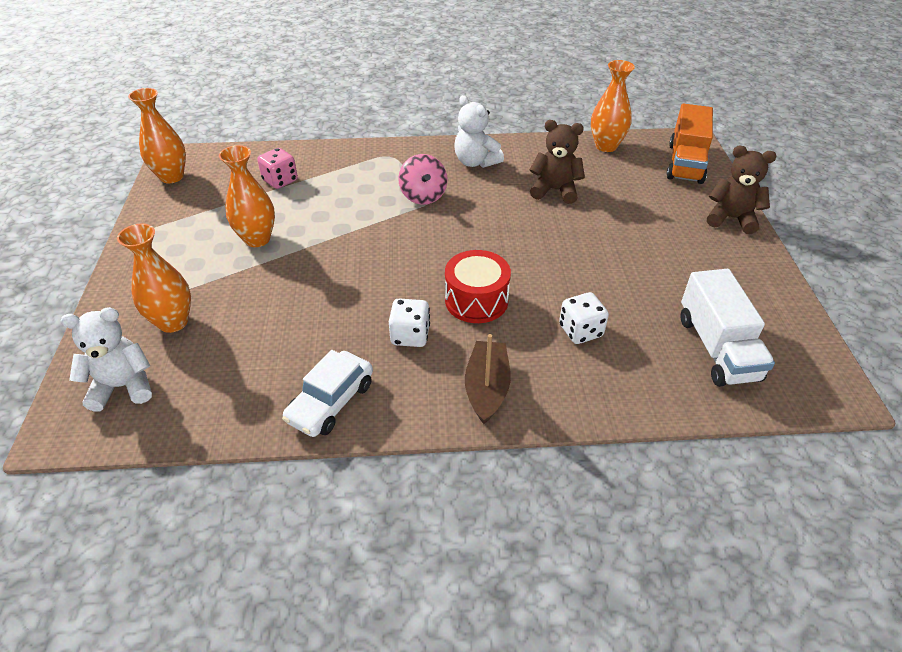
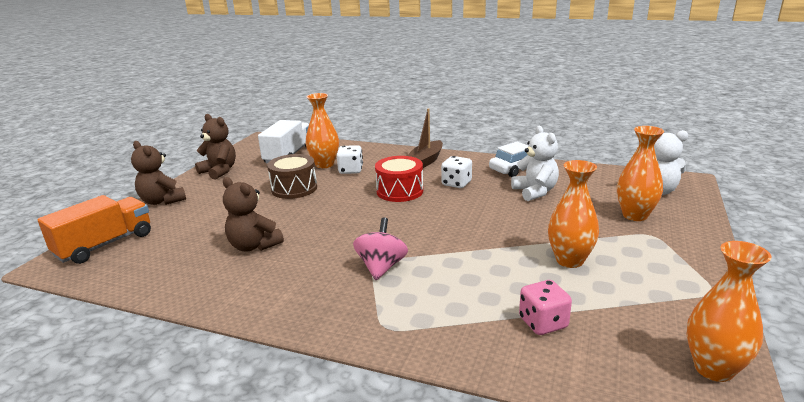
camera: 155 degrees left, 20 degrees down
(475, 162) = (292, 292): white teddy bear -> white teddy bear (535, 192)
(606, 146) = (136, 278): orange vase -> orange vase (324, 164)
(613, 274) = (294, 188): none -> brown drum
(756, 283) = (219, 171): none -> brown teddy bear

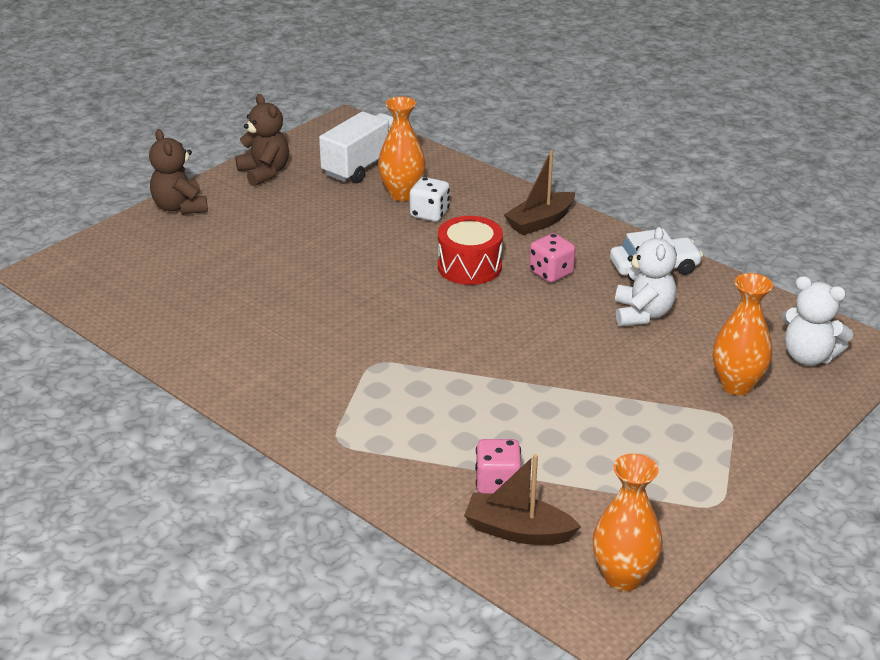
camera: 20 degrees right, 10 degrees up
(105, 245) = (101, 258): orange truck -> none
(254, 246) = (255, 304): brown teddy bear -> none
(294, 188) = (342, 227): brown drum -> none
(381, 267) = (377, 371): pink spinning top -> none
(456, 183) = (551, 273): white dice -> pink dice
(569, 260) = (593, 422): orange vase -> none
(595, 357) = (518, 531): none -> brown boat

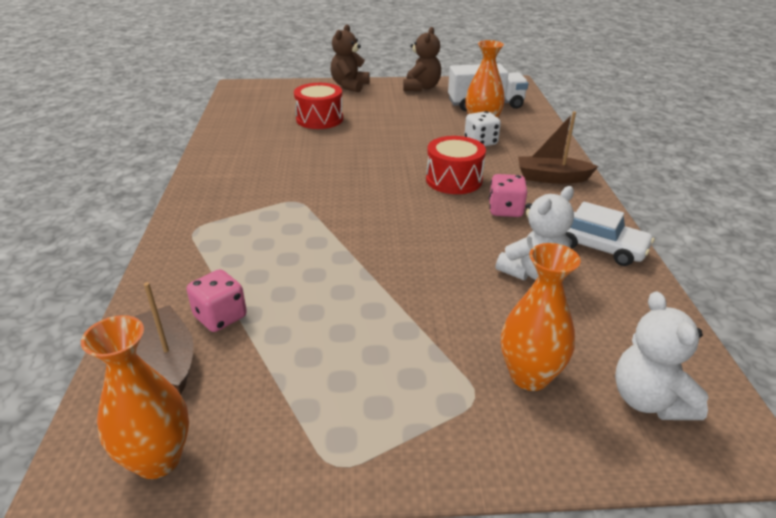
camera: 45 degrees right, 0 degrees up
(229, 266) = (319, 119): none -> red drum

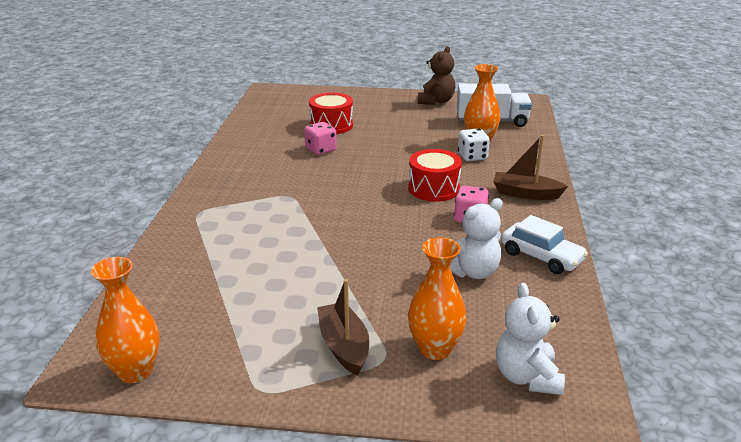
camera: 10 degrees right, 5 degrees down
(168, 359) = (157, 306): brown boat -> brown boat (344, 346)
(220, 317) = (203, 280): pink dice -> pink dice (320, 150)
(349, 86) = (369, 95): brown teddy bear -> none

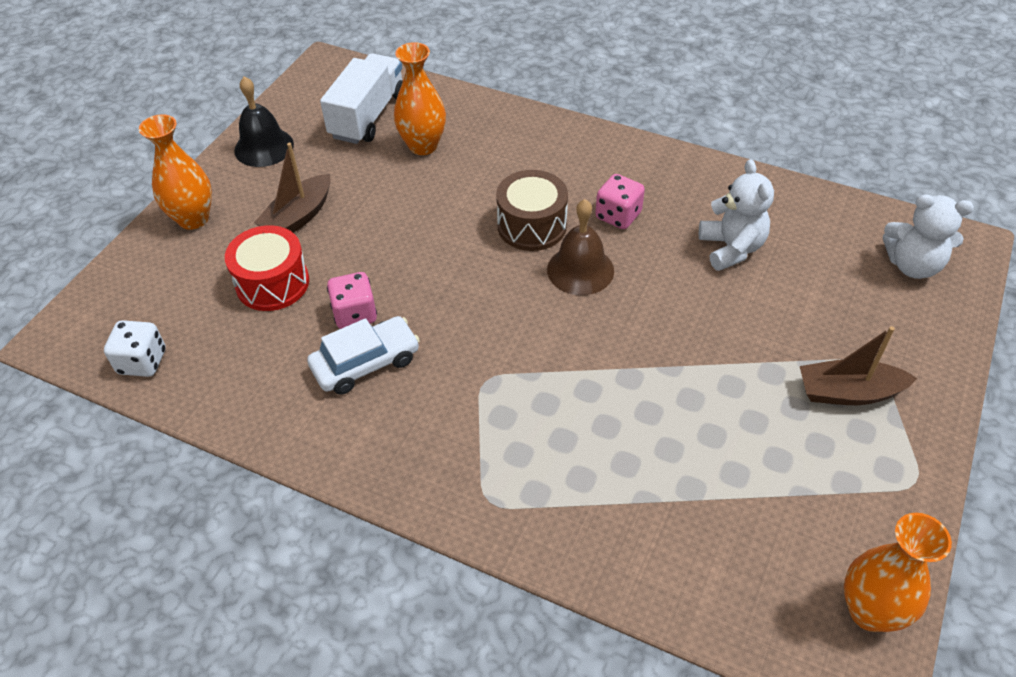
camera: 70 degrees left, 20 degrees up
(403, 212) = (580, 270): none -> brown bell
(434, 188) = (532, 226): red drum -> brown drum
(435, 349) = (862, 318): orange vase -> orange vase (193, 219)
(436, 101) = (264, 147): brown teddy bear -> black bell
(472, 156) = (462, 165): white dice -> white dice (142, 362)
(525, 194) = (579, 152): brown boat -> brown boat (298, 217)
(541, 256) = (716, 186): white car -> white car (366, 363)

